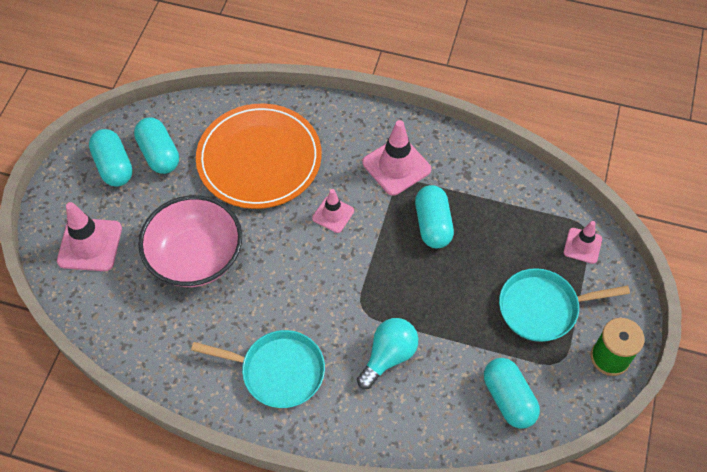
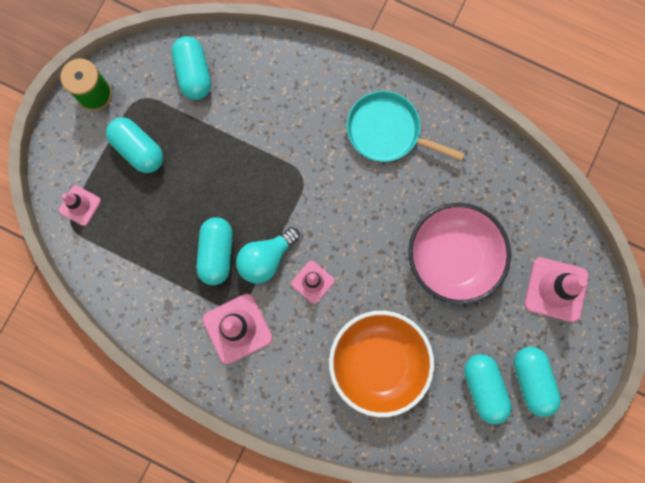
camera: 170 degrees left, 20 degrees up
(259, 159) = (378, 363): orange plate -> orange bowl
(388, 356) = (288, 128): turquoise light bulb -> turquoise light bulb (266, 258)
(542, 308) = (138, 149): turquoise pan -> turquoise capsule

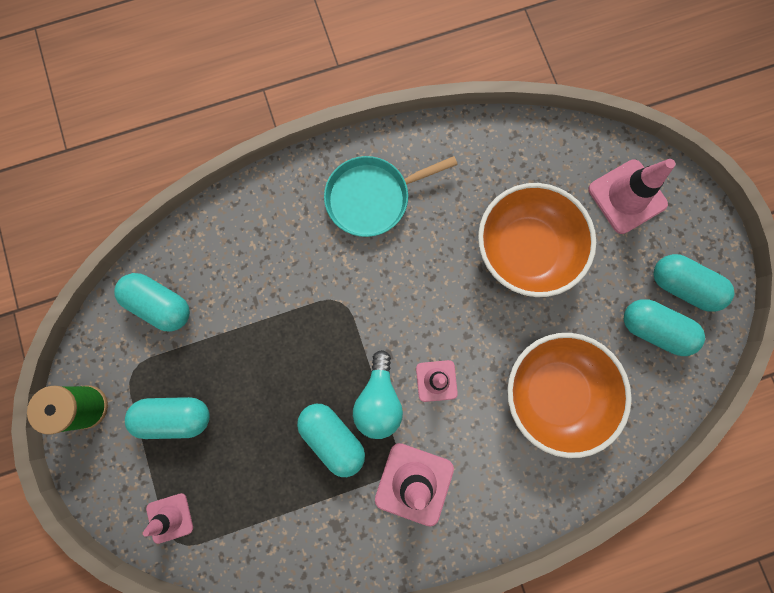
camera: 45 degrees left, 0 degrees up
(453, 258) = (526, 249): pink bowl -> orange bowl

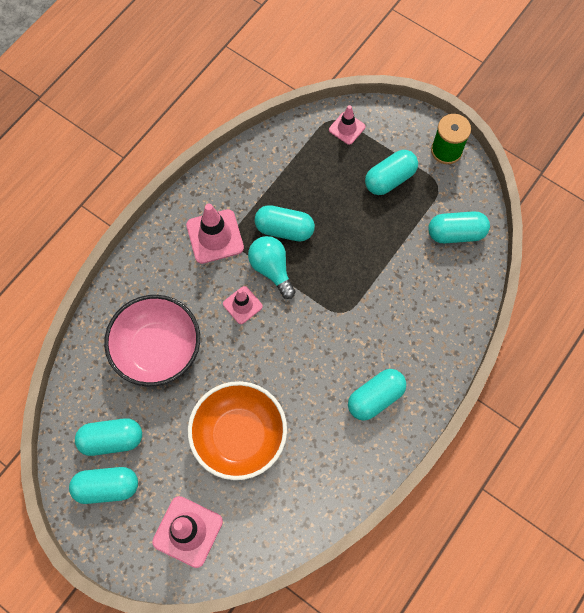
camera: 145 degrees right, 10 degrees down
(372, 198) = (375, 398): turquoise pan -> turquoise capsule
(555, 393) = (157, 349): orange bowl -> pink bowl

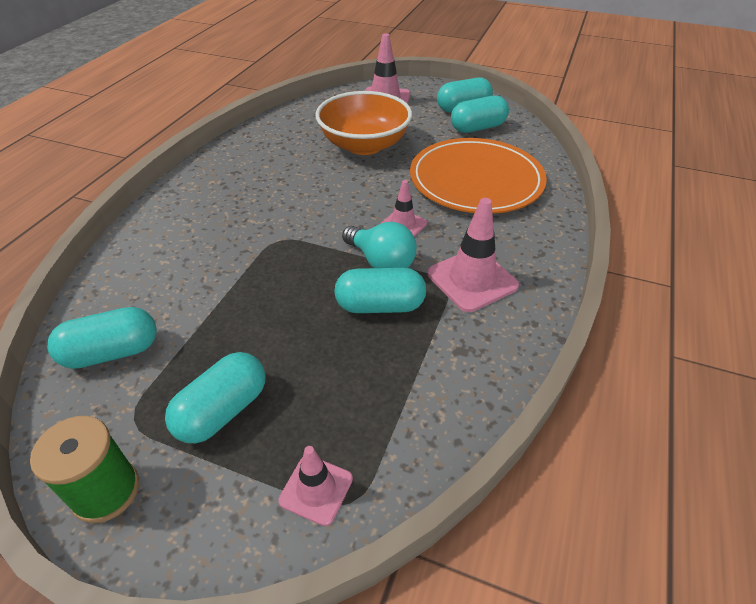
camera: 165 degrees right, 25 degrees down
(157, 349) = (476, 180): pink bowl -> orange plate
(375, 398) = (232, 185): turquoise capsule -> none

